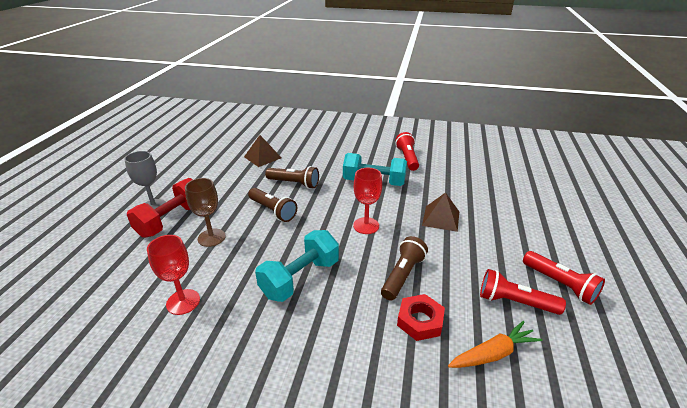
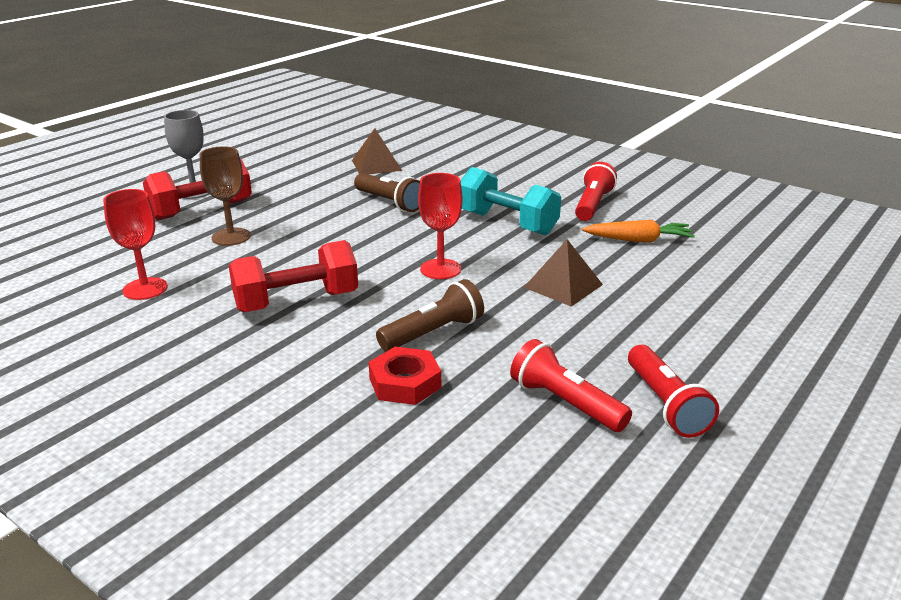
camera: 25 degrees right, 5 degrees down
(273, 211) = (331, 226): brown flashlight -> none
(300, 278) = (296, 302): turquoise dumbbell -> red dumbbell
(493, 353) = (467, 443): orange carrot -> orange carrot (638, 240)

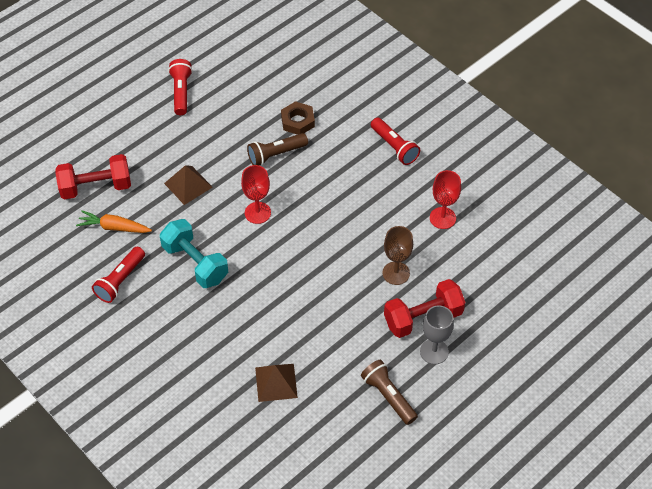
camera: 170 degrees left, 25 degrees up
(296, 302) = (349, 192): red dumbbell -> red dumbbell (96, 187)
(389, 202) = (275, 308): brown flashlight -> brown flashlight (388, 396)
(405, 383) = (297, 121): red nut -> brown nut
(565, 403) = (226, 99): red flashlight -> red flashlight (394, 147)

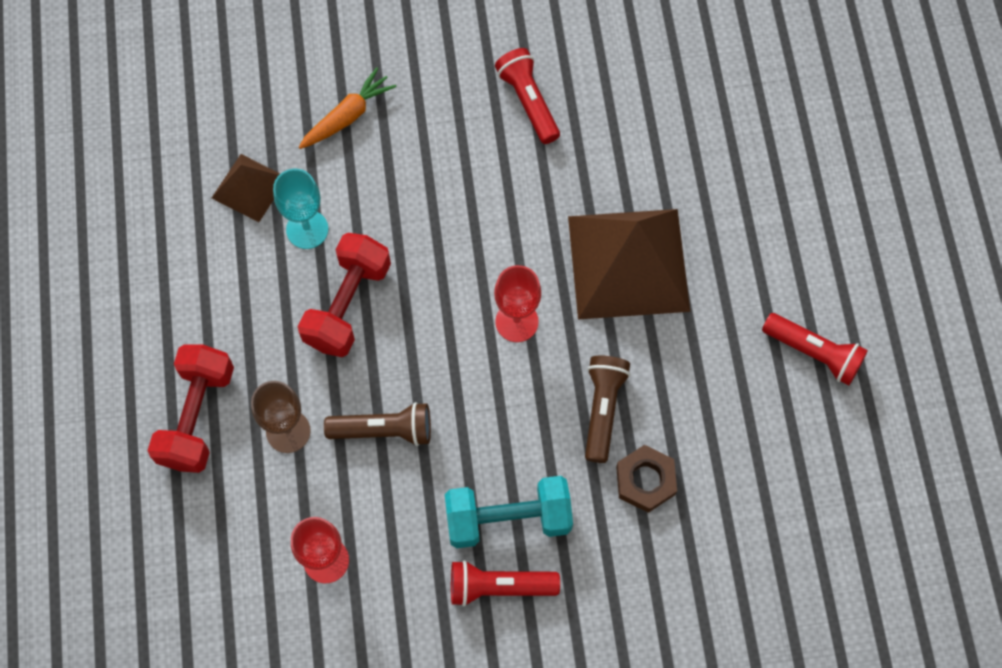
camera: 125 degrees right, 15 degrees up
(96, 187) = (704, 151): red dumbbell -> red dumbbell (348, 305)
(114, 227) = (619, 137): orange carrot -> orange carrot (347, 116)
(188, 185) = (628, 263): brown pyramid -> brown pyramid, size x1.96
(195, 263) = (491, 199): turquoise dumbbell -> turquoise dumbbell (508, 518)
(279, 337) = (307, 229): none -> turquoise goblet
(388, 396) = (129, 298): brown flashlight -> brown flashlight (384, 430)
(434, 351) = (141, 394): grey goblet -> none

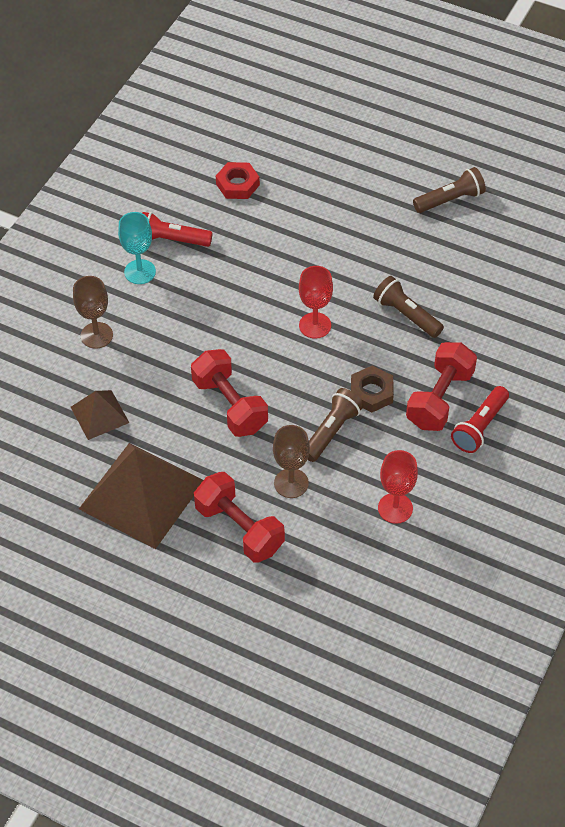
camera: 55 degrees left, 15 degrees down
(307, 229) = (158, 399): turquoise goblet -> turquoise goblet (140, 272)
(347, 116) = (96, 335): orange carrot -> brown goblet
(508, 518) = (439, 399): turquoise dumbbell -> red dumbbell
(628, 263) = (323, 251): brown pyramid -> brown pyramid (142, 495)
(645, 480) = (467, 319): brown nut -> brown nut (371, 392)
(657, 114) = (237, 184): none -> red nut
(813, 353) = (450, 200): red flashlight -> brown flashlight

